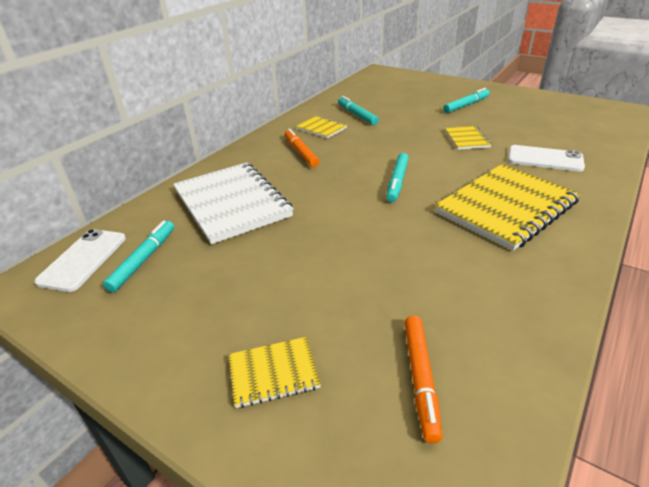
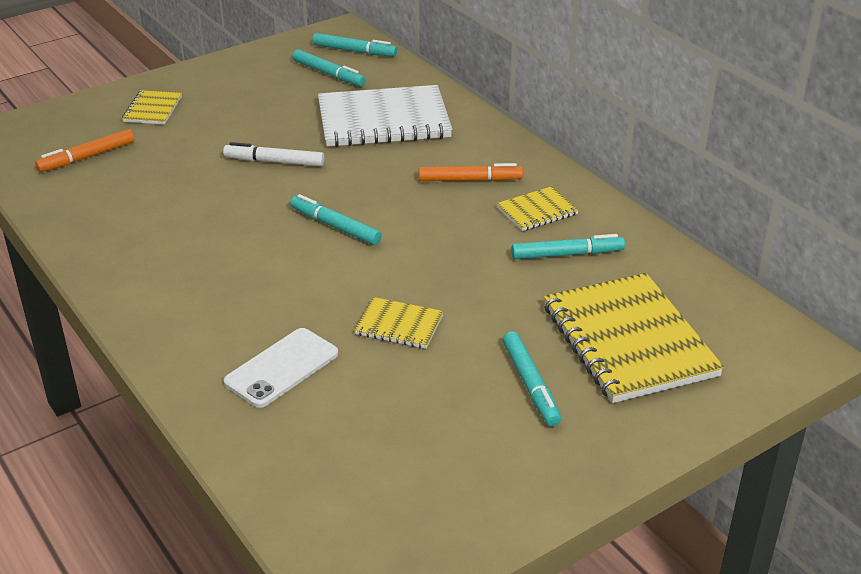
camera: 110 degrees right, 0 degrees up
(83, 259) = (354, 51): white phone -> turquoise marker
(332, 235) = (274, 162): none -> white marker
(420, 379) = (87, 157): orange marker -> orange marker turned 60 degrees counterclockwise
(506, 207) = (214, 279): yellow notebook -> yellow notebook (628, 341)

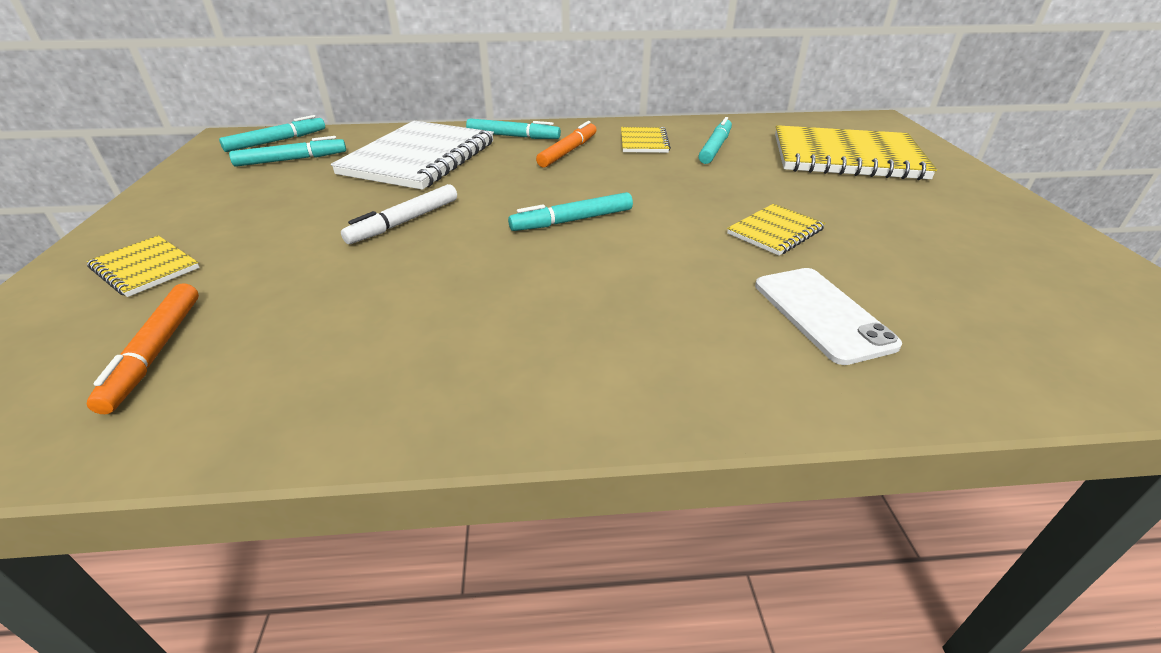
camera: 60 degrees left, 0 degrees up
(530, 385) = (895, 201): turquoise marker -> turquoise marker (513, 136)

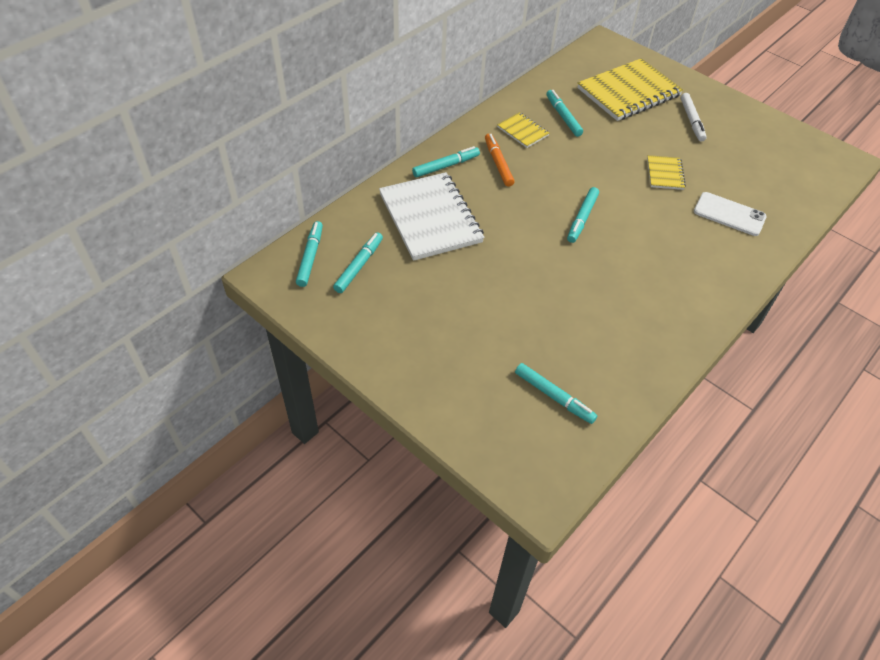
camera: 45 degrees left, 15 degrees up
(145, 268) = (457, 376): yellow notebook -> none
(155, 352) = (554, 397): orange marker -> turquoise marker
(404, 222) = (513, 269): white marker -> white marker (691, 121)

